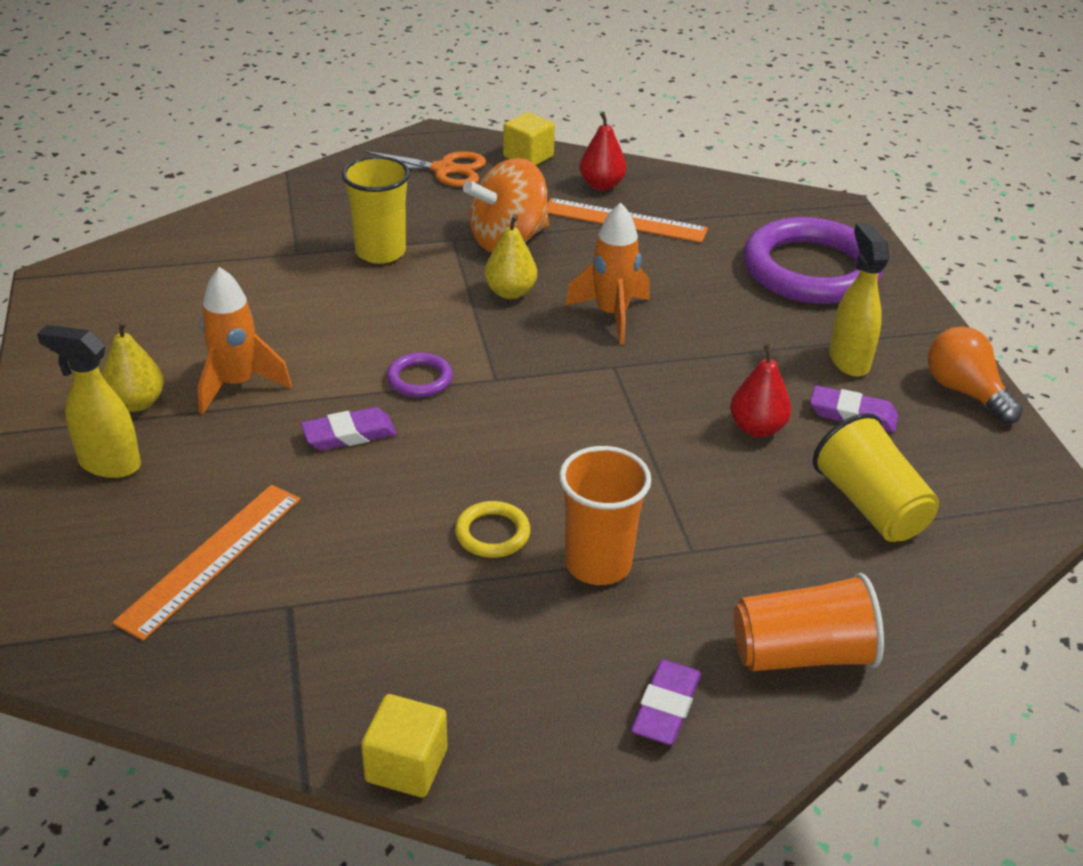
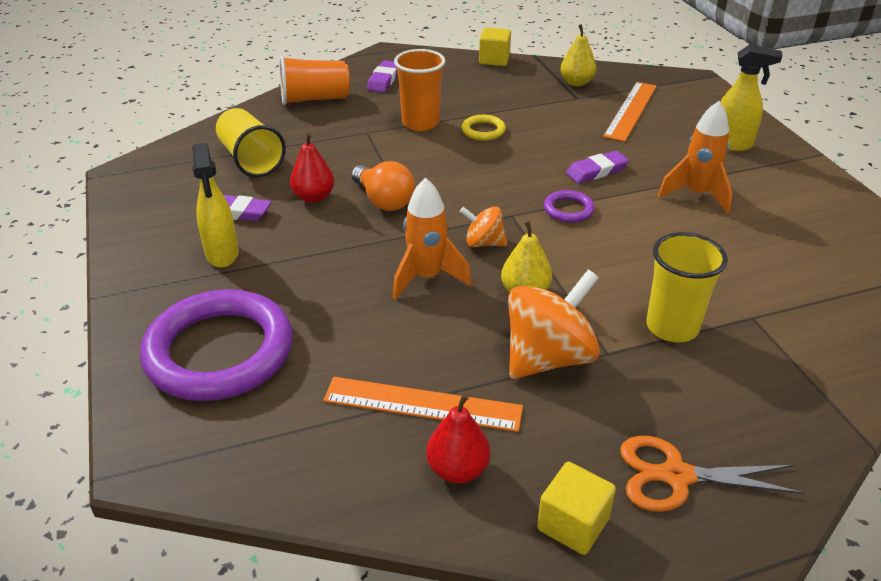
camera: 175 degrees right, 0 degrees up
(136, 403) = (753, 177): yellow pear -> yellow pear (576, 83)
(540, 346) = (483, 243): none -> orange spinning top
(965, 392) = (137, 237): orange light bulb -> orange light bulb (384, 201)

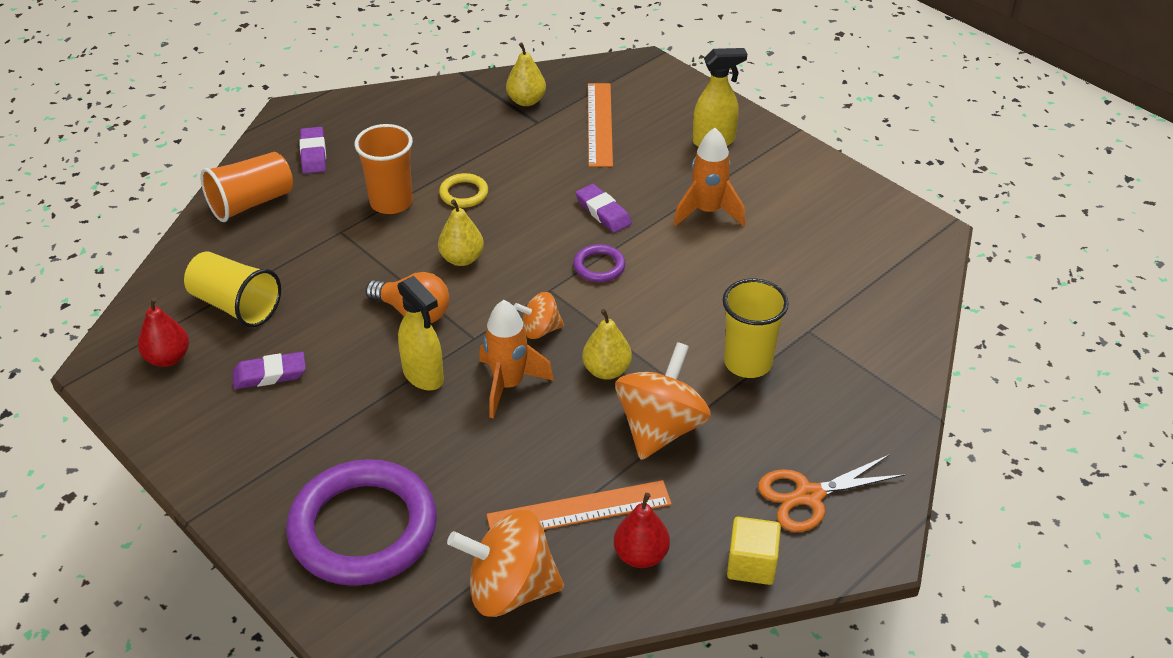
camera: 25 degrees left, 5 degrees up
(222, 254) = (289, 428): yellow spray bottle -> yellow spray bottle (423, 376)
(308, 453) = (510, 589): none -> orange spinning top
(314, 197) = (338, 331): red pear -> red pear (168, 358)
(451, 174) = (462, 259): none -> yellow pear
(494, 60) = (420, 91): yellow cube -> none
(596, 171) = (603, 212): purple eraser -> purple eraser turned 75 degrees counterclockwise

